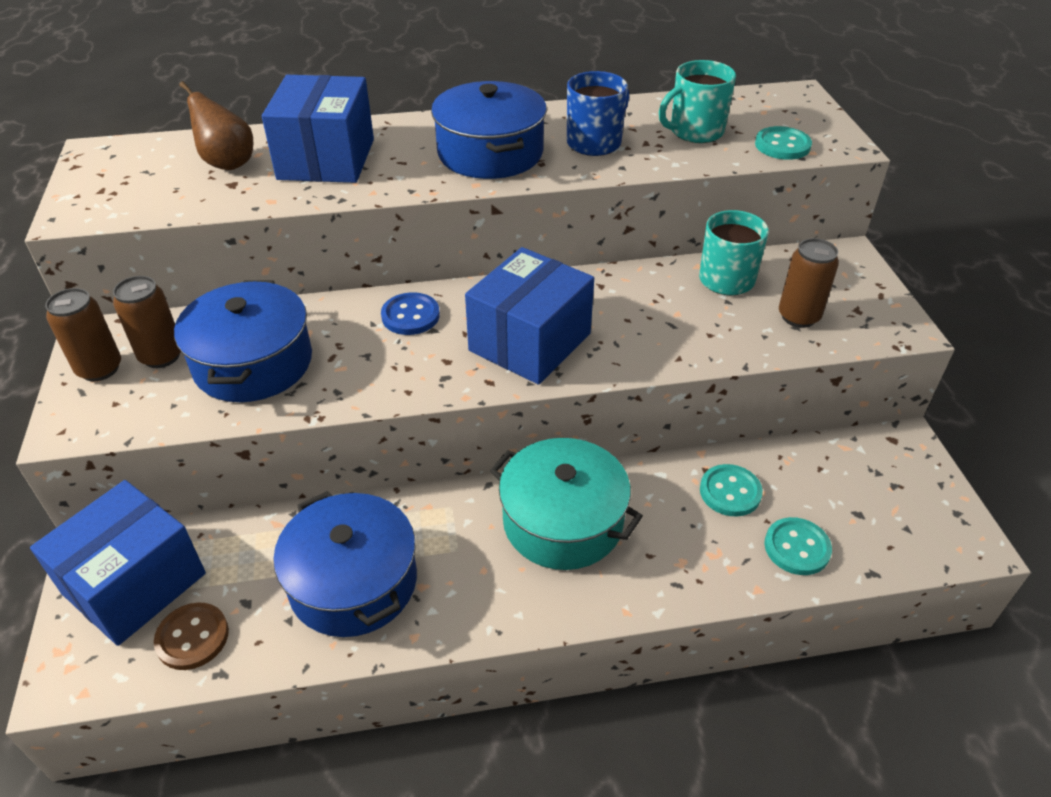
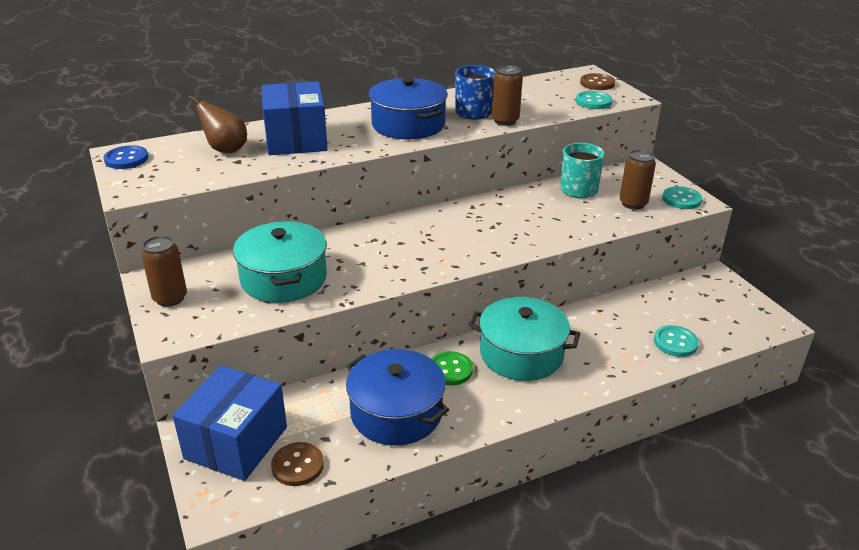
camera: 15 degrees left, 10 degrees down
(161, 356) = (212, 284): brown can -> brown can (505, 121)
(253, 363) = (284, 278): blue pot -> turquoise pot
(410, 316) = (380, 236): blue button -> blue button (126, 159)
(454, 528) = (450, 370): none -> green button
(530, 342) = (470, 240): blue box -> none
(695, 131) = (535, 99): turquoise mug -> none
(730, 492) = (620, 319): turquoise button -> turquoise button (681, 199)
(804, 113) = (597, 83): none -> brown button

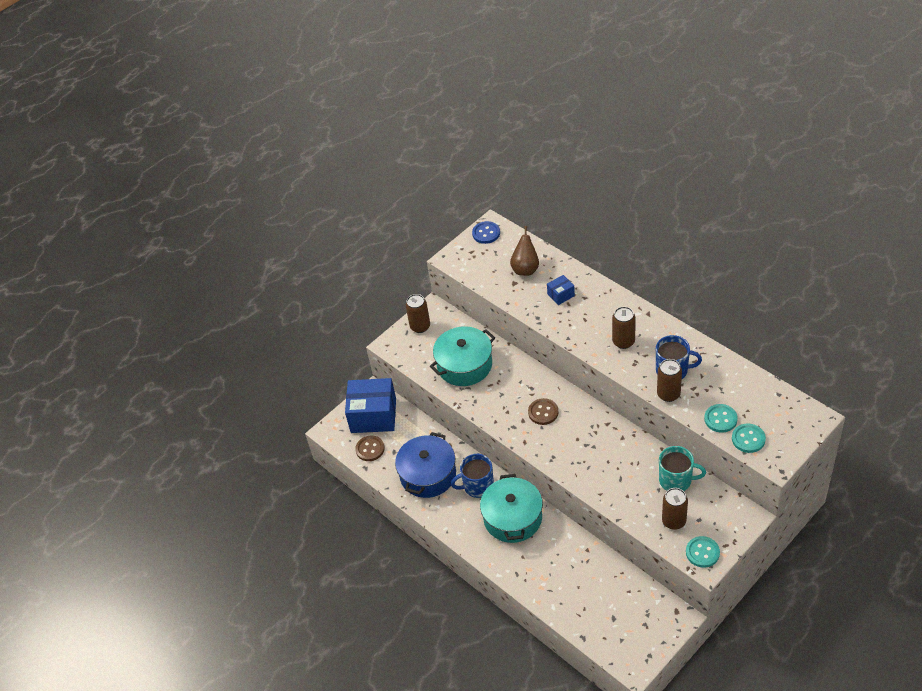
camera: 75 degrees right, 15 degrees up
(296, 140) = (561, 295): blue box -> blue box, size x0.45
(408, 125) = (623, 342): blue pot -> brown can
(450, 370) = (477, 486): green button -> blue mug
(597, 83) = (794, 431): brown button -> brown button (543, 412)
(675, 342) = (572, 604): turquoise button -> turquoise button (720, 419)

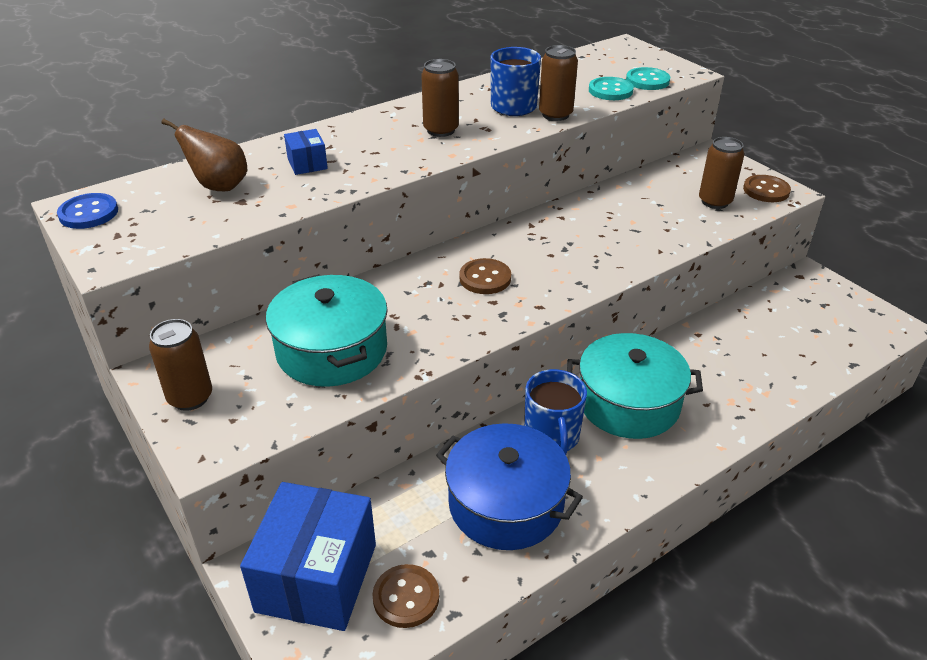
camera: 85 degrees left, 10 degrees down
(676, 480) = (647, 189): turquoise mug -> none
(702, 552) = (766, 190): turquoise button -> brown button

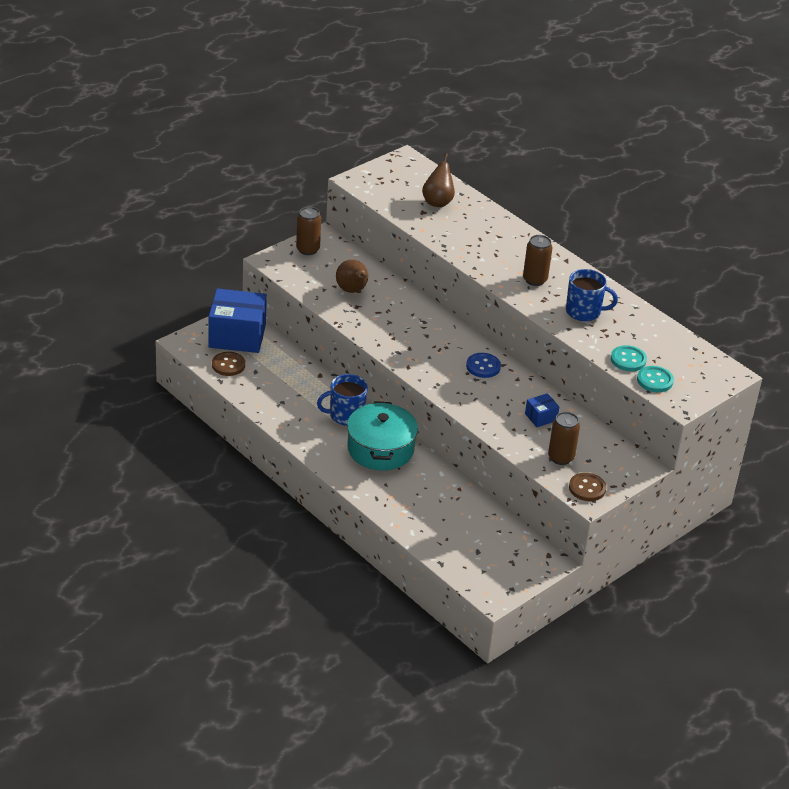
camera: 80 degrees right, 0 degrees up
(89, 213) = (399, 164): blue button -> blue button (483, 366)
(307, 164) = (473, 230): blue box -> blue box (541, 417)
(332, 350) = (352, 290): turquoise pot -> brown pear
(485, 278) = (433, 344): brown button -> none
(506, 504) = (291, 397): blue pot -> none
(555, 114) = (575, 331): brown can -> none

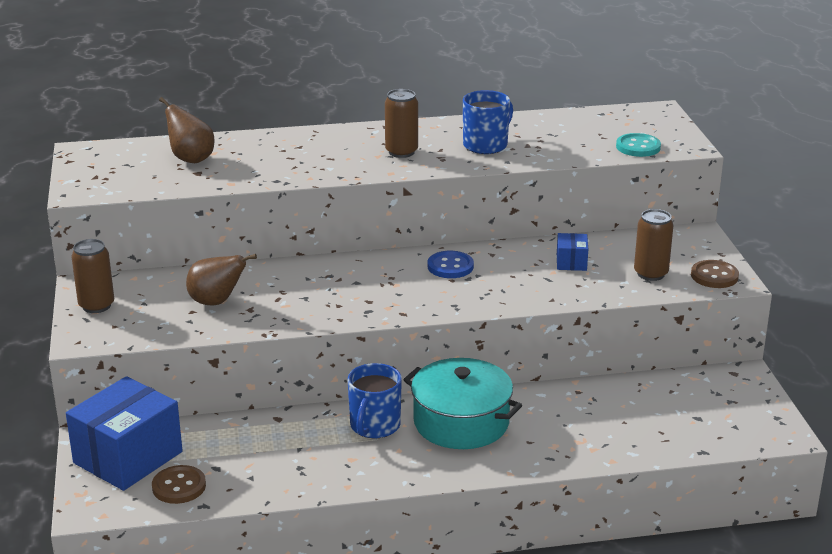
camera: 55 degrees left, 10 degrees down
(628, 360) = (591, 149): turquoise button -> none

